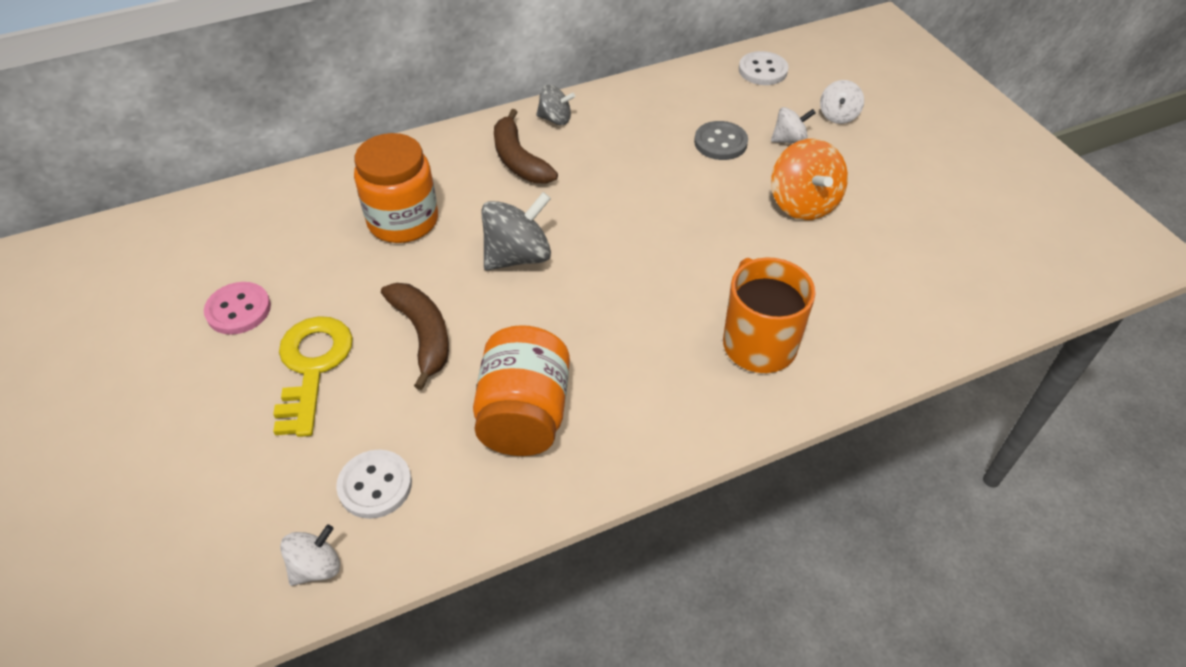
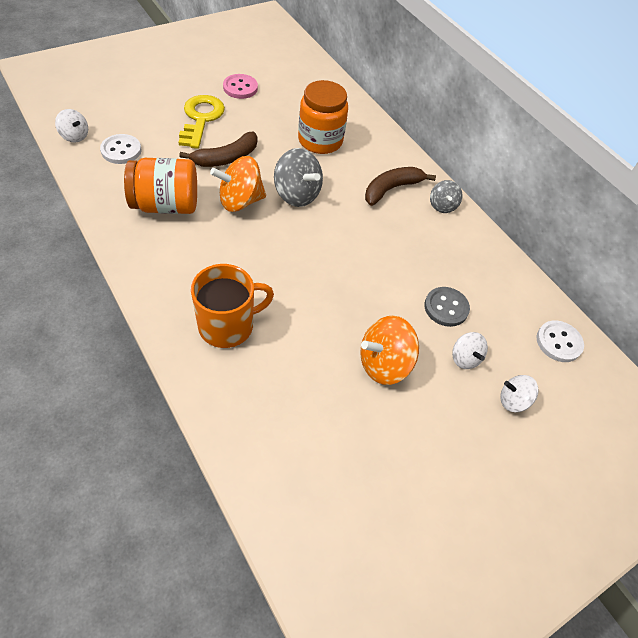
camera: 75 degrees right, 5 degrees up
(312, 367) = (201, 119): yellow key -> yellow key turned 75 degrees counterclockwise
(524, 321) = (240, 201): none -> orange spinning top

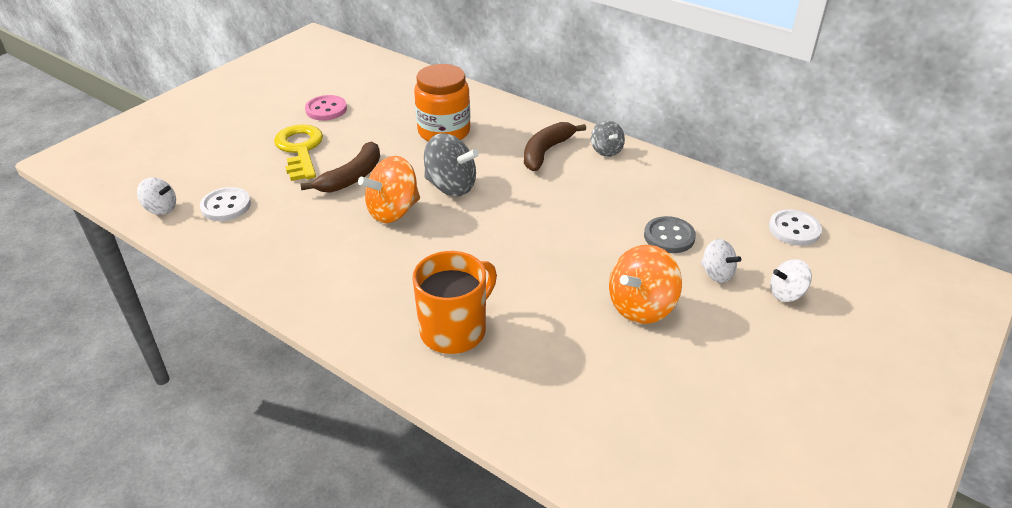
camera: 15 degrees left, 15 degrees down
(166, 205) = (312, 241): orange jar -> none

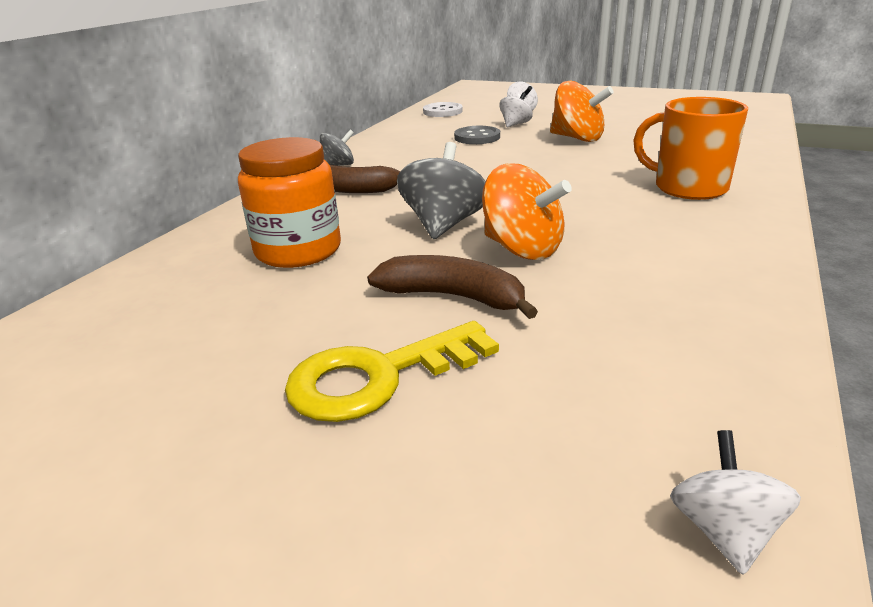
camera: 100 degrees left, 10 degrees down
(226, 206) = (626, 414): white button -> none
(326, 109) = (198, 387): pink button -> none

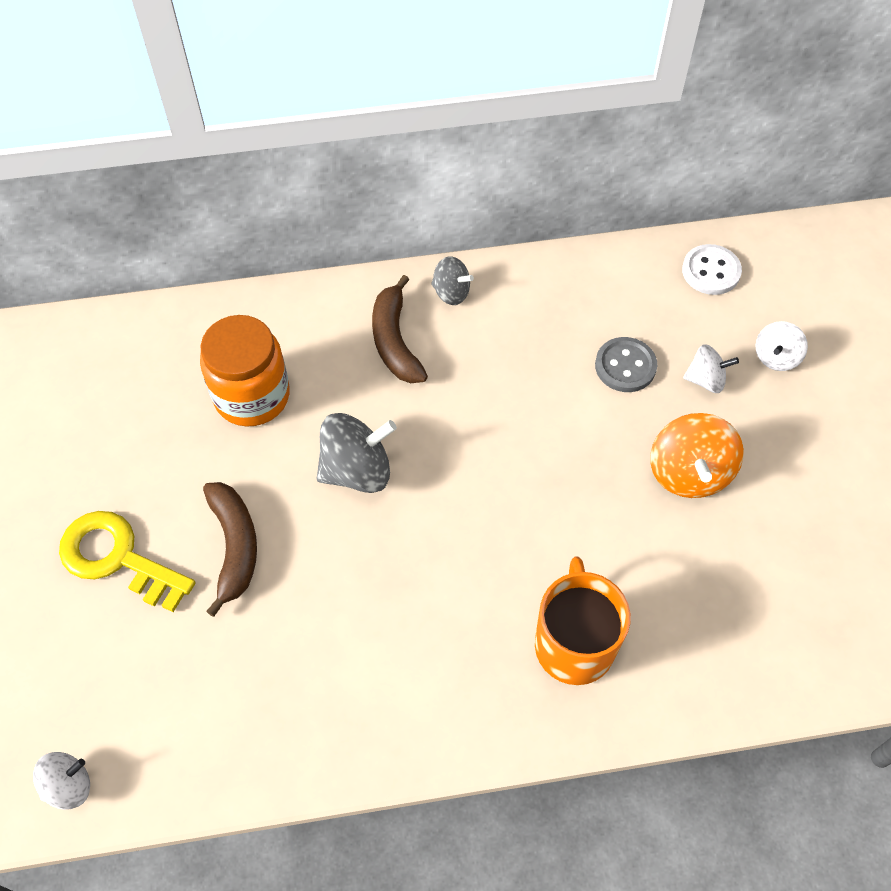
camera: 55 degrees right, 30 degrees up
(522, 249) = (340, 555): orange spinning top -> none

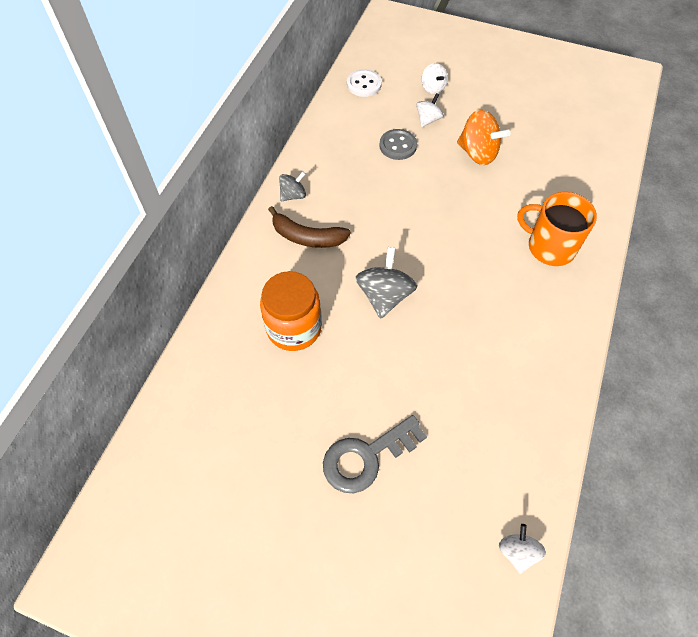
camera: 60 degrees left, 0 degrees up
(118, 558) = (367, 457): yellow key -> grey key
(234, 547) = (398, 384): brown banana -> none

